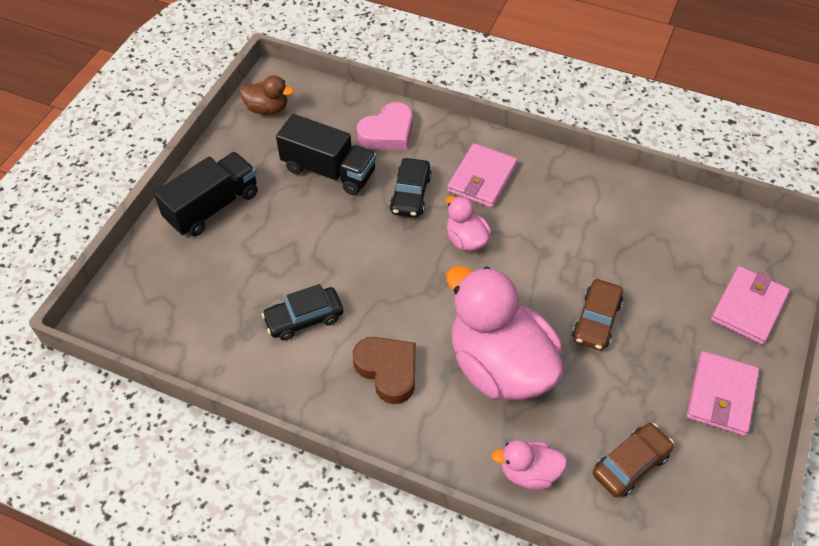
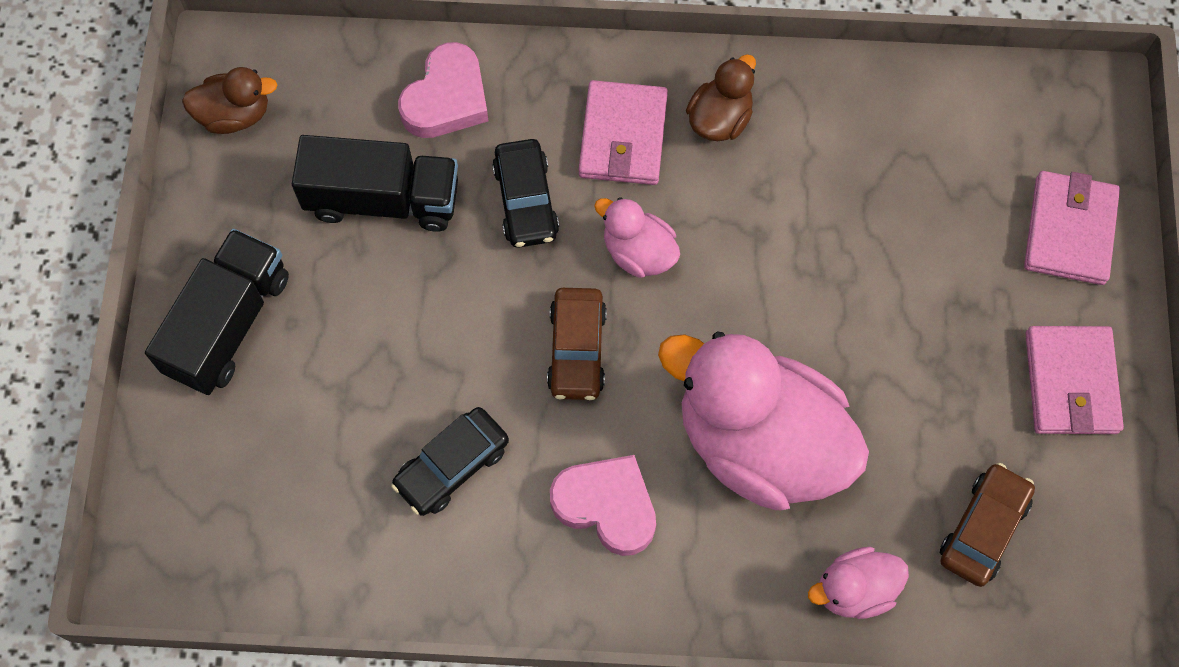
camera: 20 degrees left, 15 degrees up
(388, 370) = (606, 506): brown heart -> pink heart
(544, 185) = (719, 119): none -> brown duck
(596, 320) = (869, 324): brown car -> brown car (577, 349)

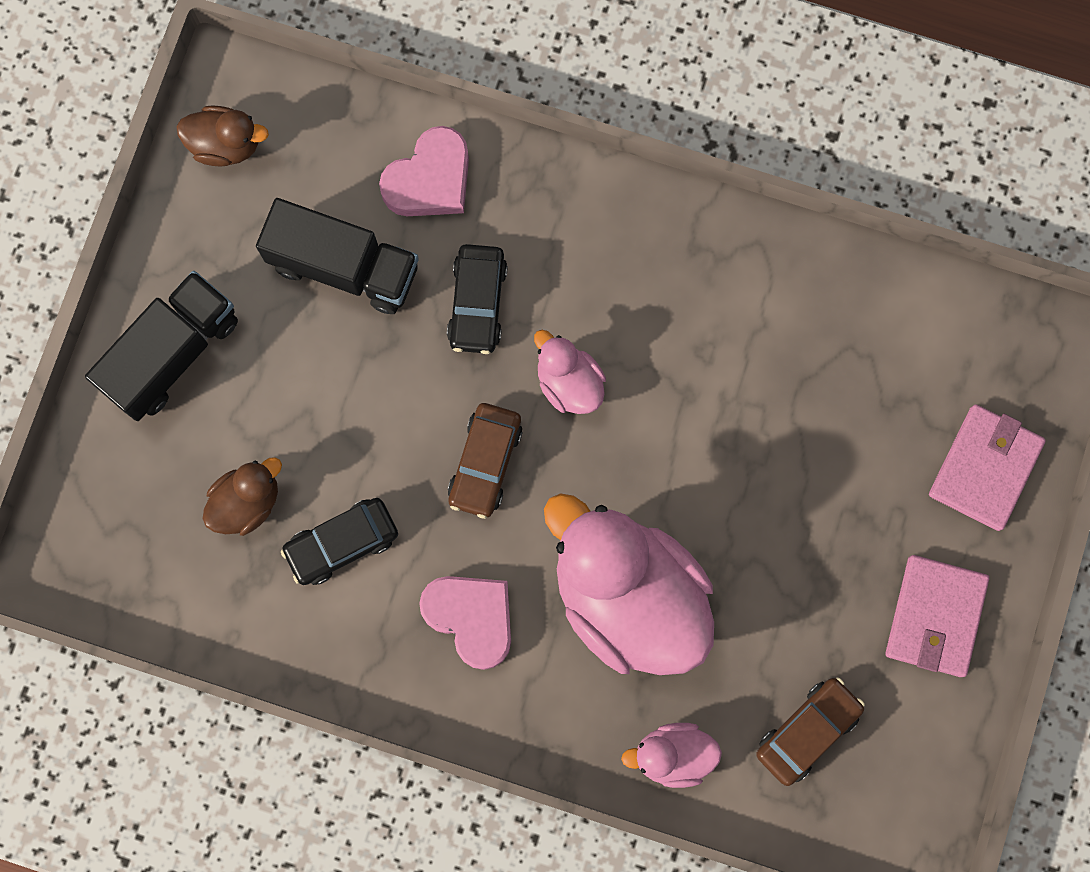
camera: 15 degrees right, 10 degrees up
(623, 136) = (587, 262): pink wallet -> none
(719, 119) = (685, 268): brown duck -> brown duck (247, 502)

